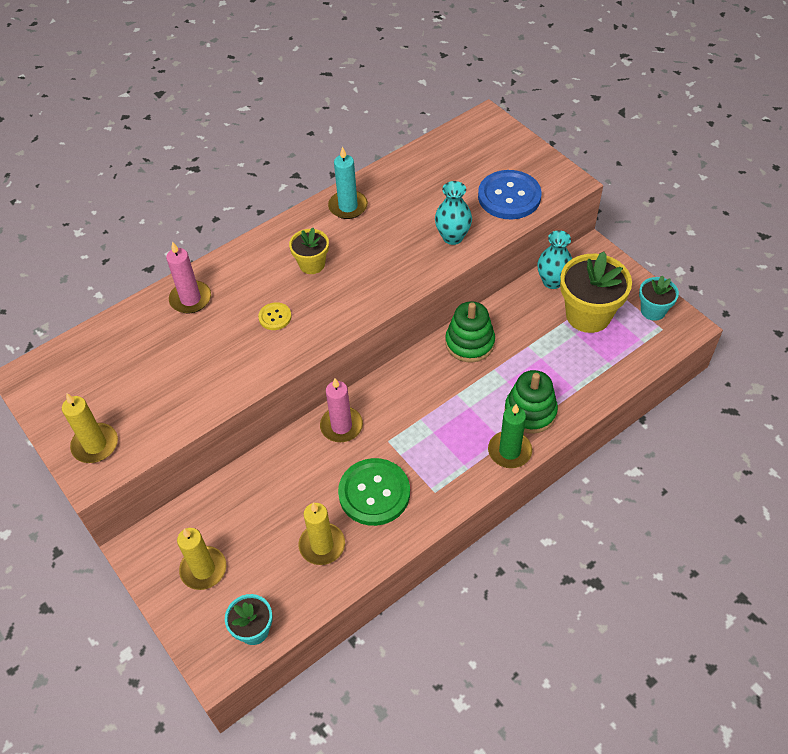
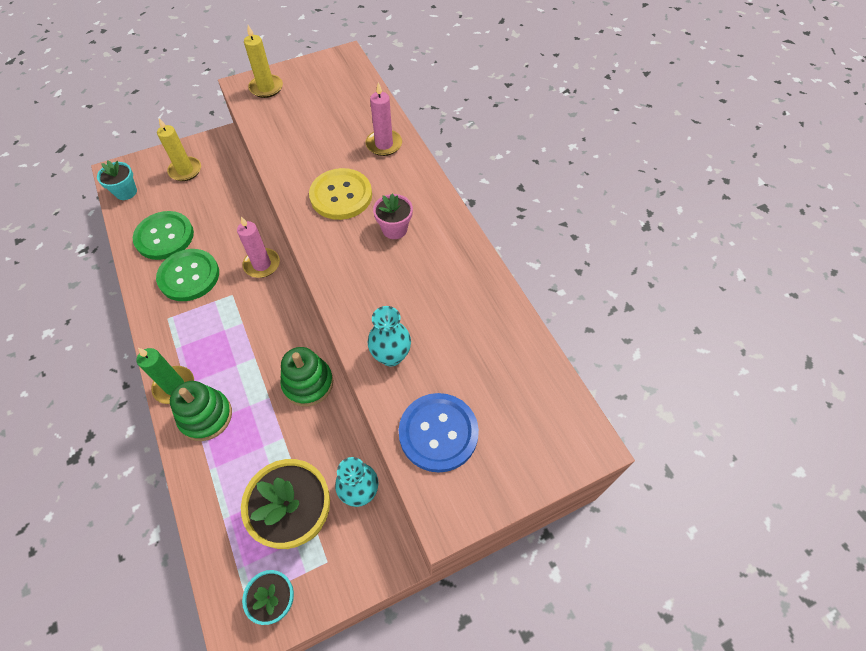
camera: 100 degrees right, 5 degrees up
(275, 317) = (341, 195): yellow button -> yellow button, size x2.09
(312, 264) = (394, 229): yellow flower pot -> pink flower pot
(322, 545) = (164, 237): yellow candle -> green button
(348, 206) = (465, 269): turquoise candle -> none

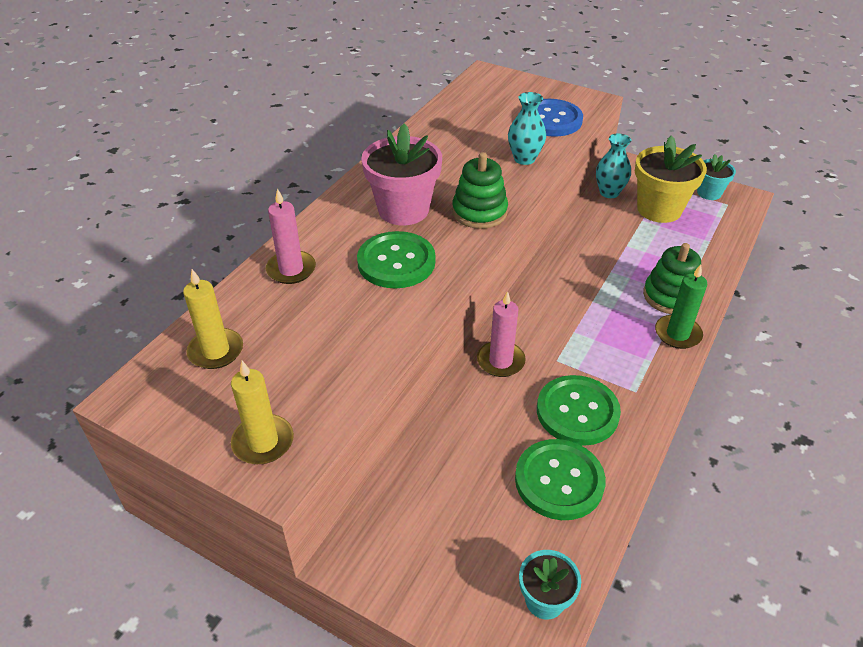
camera: 125 degrees left, 15 degrees down
(185, 170) = (442, 555): yellow candle -> yellow candle (216, 351)
(308, 383) = (573, 257): green stacking toy -> green stacking toy (479, 212)
(341, 195) = (396, 262): yellow button -> green button
(394, 229) = (403, 210): pink flower pot -> pink flower pot, size x1.80

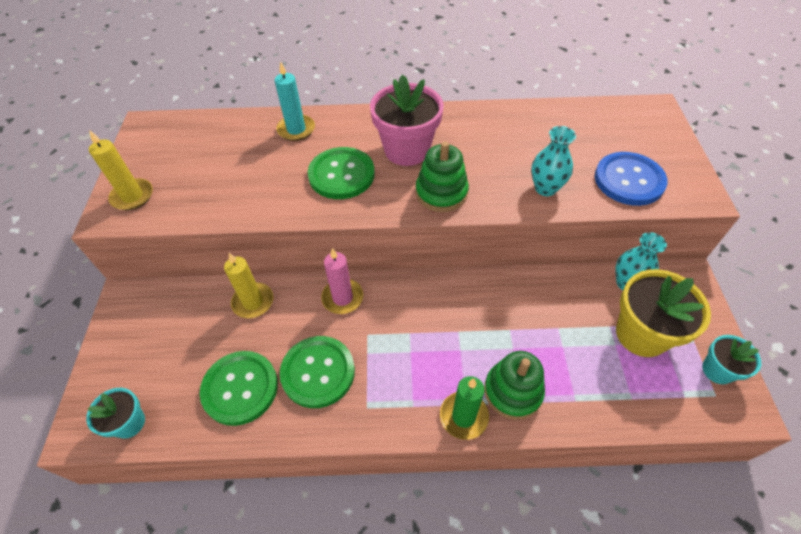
camera: 60 degrees right, 10 degrees up
(216, 351) = (199, 137): yellow candle -> yellow candle (253, 302)
(291, 269) = (296, 129): pink candle -> turquoise candle

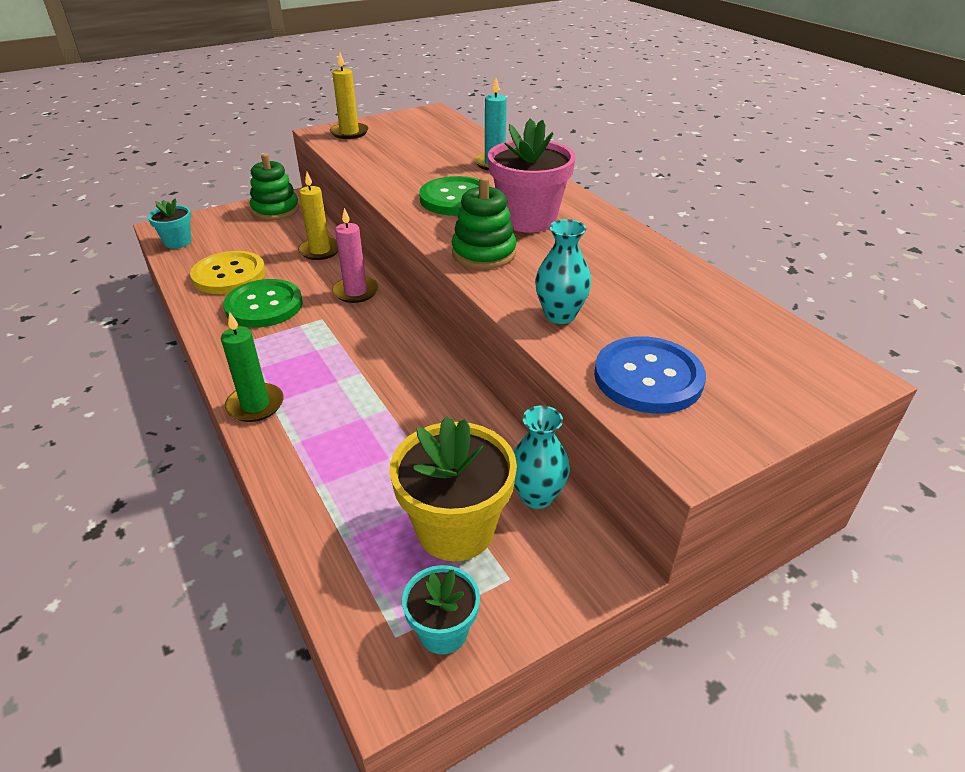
camera: 60 degrees right, 15 degrees down
(240, 388) = (229, 275): green button -> yellow button
(513, 391) = (303, 432): green stacking toy -> green stacking toy (275, 210)

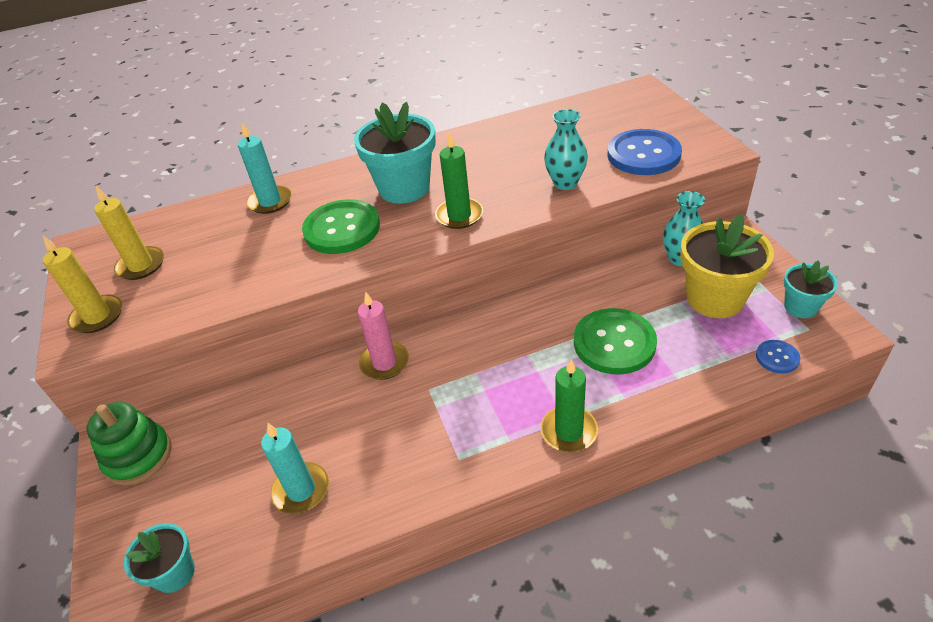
camera: 75 degrees left, 5 degrees up
(229, 275) = (301, 490): yellow button -> turquoise candle
(264, 306) = (387, 443): green button -> green button (614, 343)
(320, 251) = (279, 399): yellow candle -> yellow candle (141, 265)
(340, 588) = (777, 357): none -> blue button
(484, 253) = (459, 215): green stacking toy -> green candle
(528, 219) = (404, 188): pink flower pot -> turquoise flower pot

